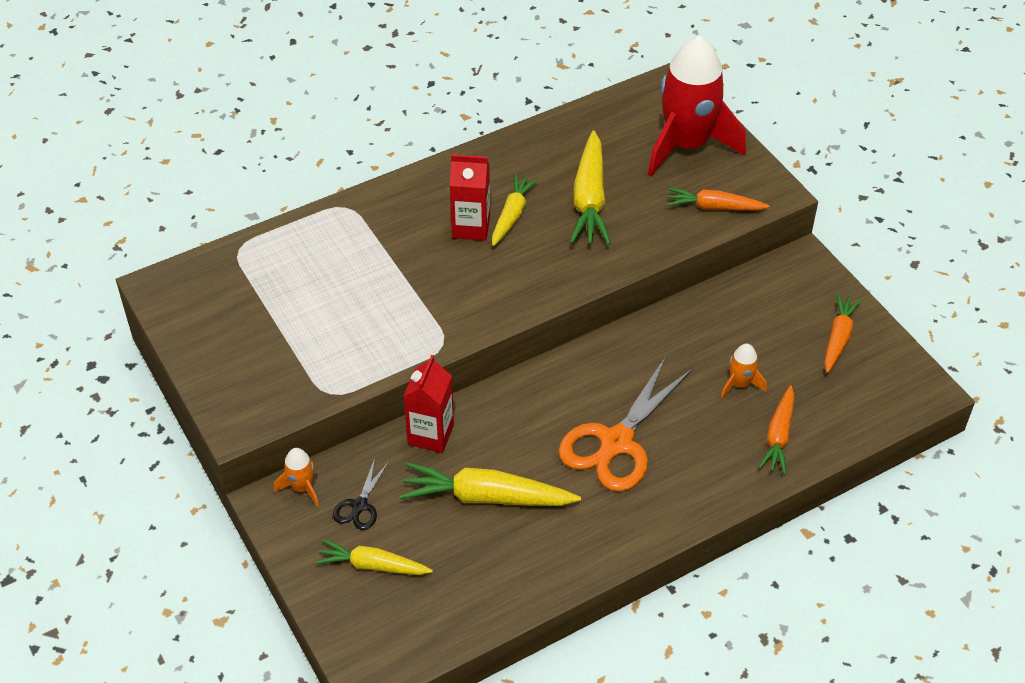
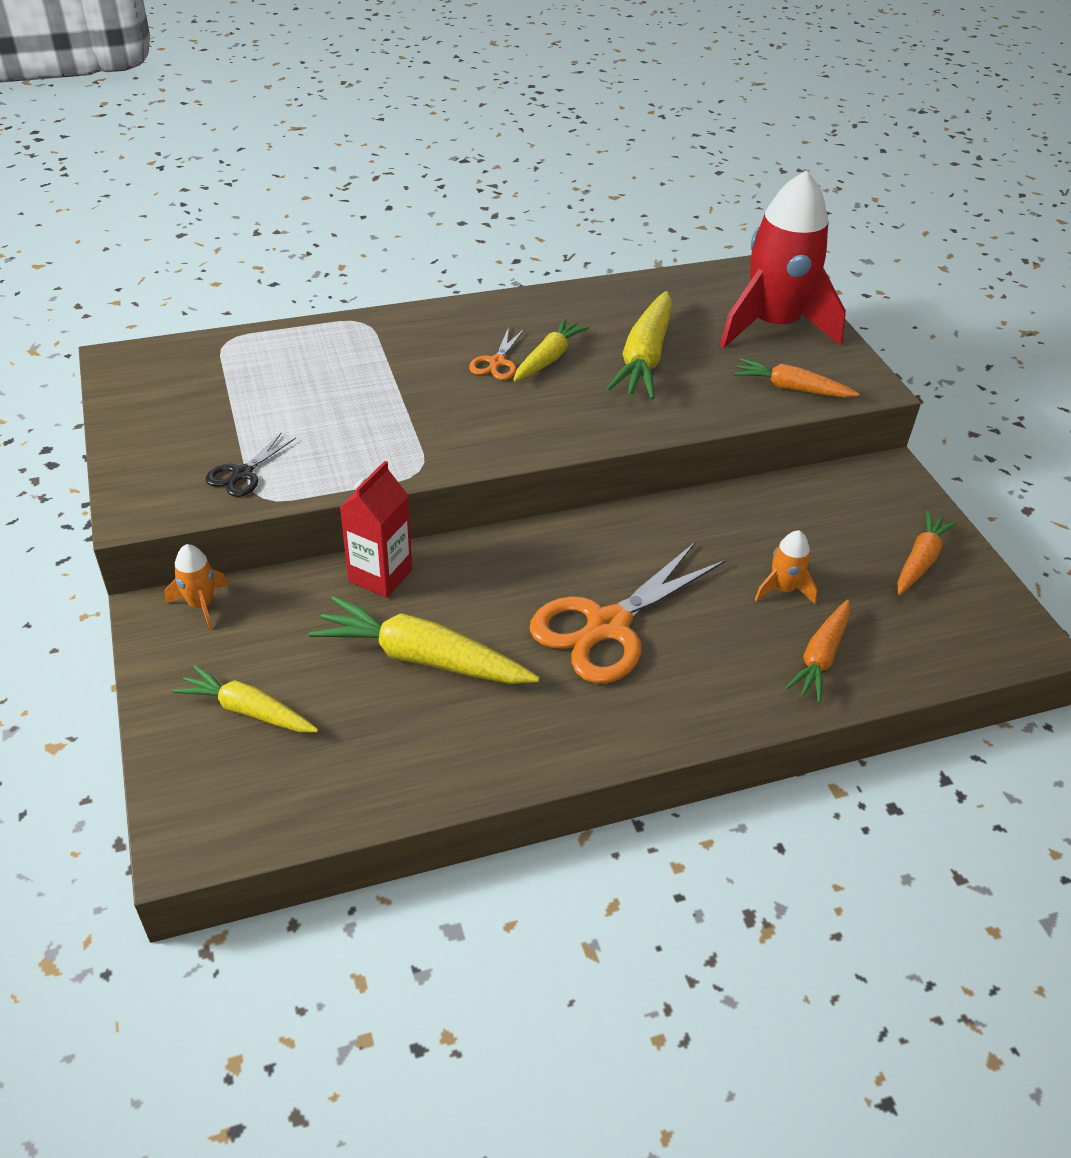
camera: 10 degrees right, 5 degrees down
(360, 506) = (262, 638): black scissors -> black scissors (242, 474)
(471, 227) = (497, 362): red carton -> orange scissors

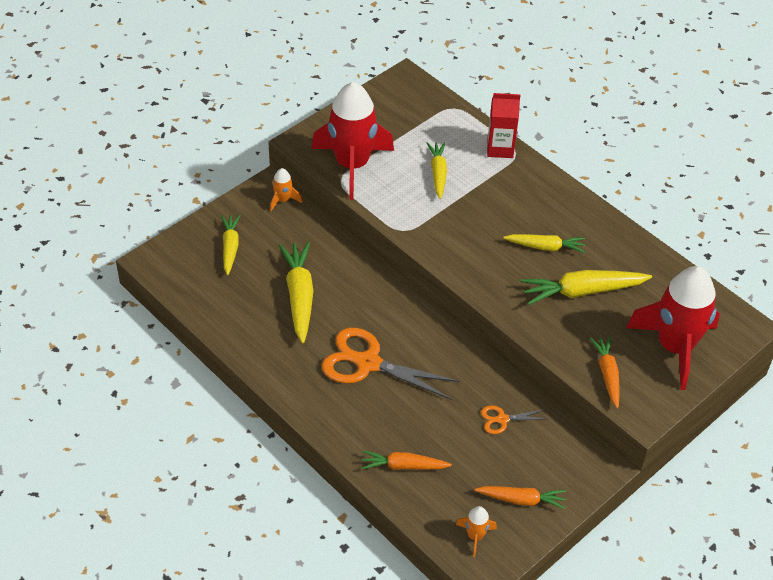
camera: 65 degrees right, 5 degrees up
(242, 474) = (352, 165): black scissors -> red rocket
(338, 398) = (438, 173): none -> yellow carrot
(380, 575) = (345, 256): red carton -> red carton (500, 148)
(497, 362) = (523, 225): orange scissors -> orange scissors (502, 419)
(783, 589) = (449, 435): orange rocket -> orange rocket (475, 536)

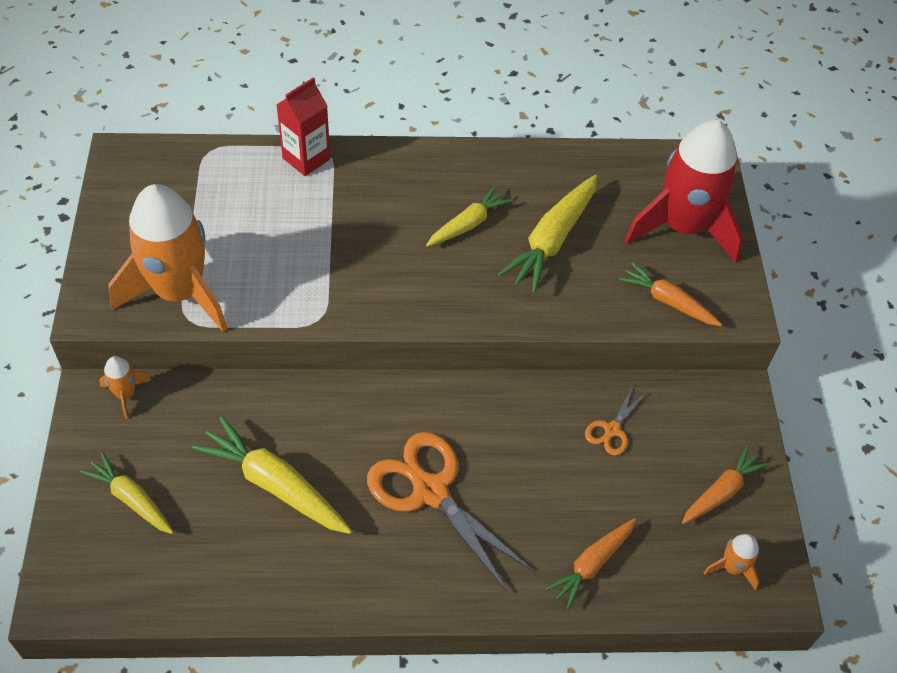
camera: 50 degrees left, 5 degrees up
(352, 165) = (180, 292): red rocket -> orange rocket
(368, 363) = (430, 491): orange scissors -> orange scissors turned 75 degrees clockwise
(438, 173) = (279, 231): yellow carrot -> none

